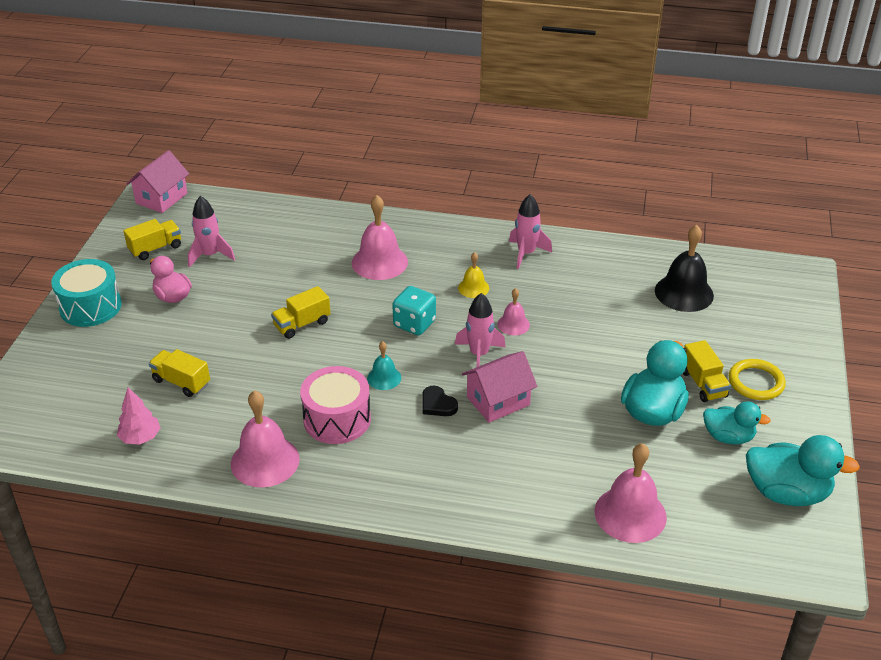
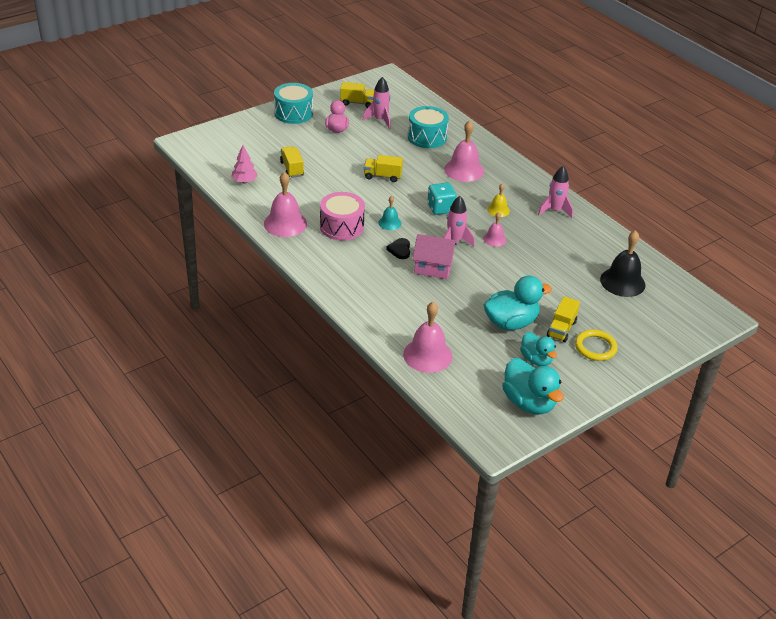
camera: 40 degrees right, 0 degrees up
(161, 198) = (392, 80): pink house -> none
(290, 246) = (427, 137): none -> turquoise drum

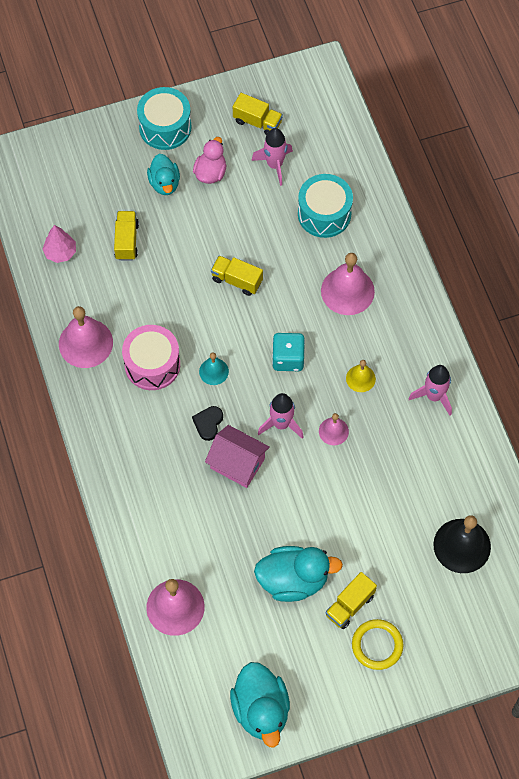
camera: 20 degrees right, 25 degrees up
(536, 359) = (298, 646): turquoise duck -> turquoise duck (164, 183)

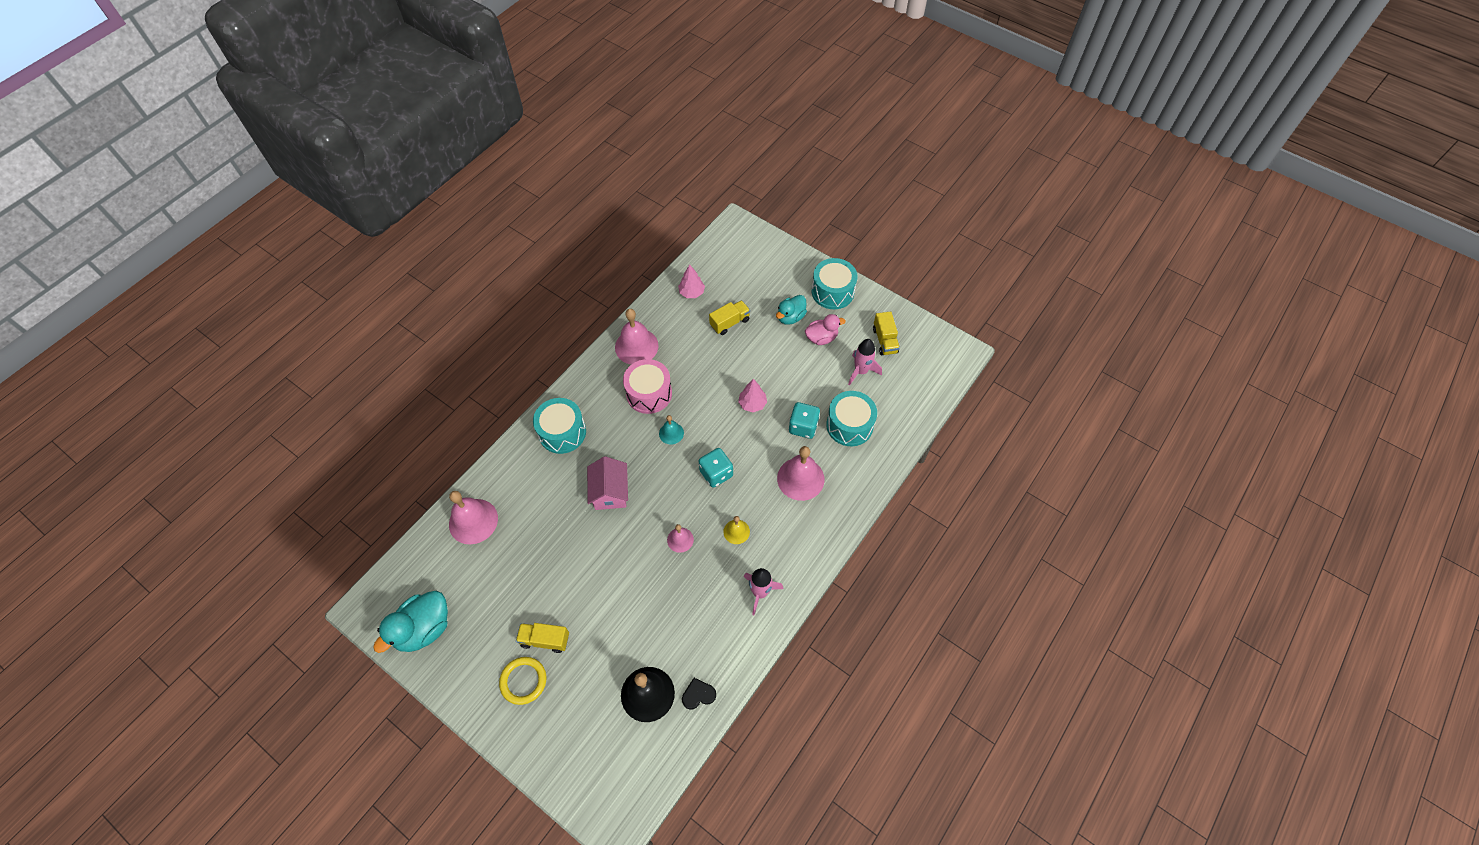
camera: 55 degrees right, 5 degrees down
(135, 470) = (562, 432): none -> turquoise drum
(208, 423) = (628, 454): black heart -> black heart (698, 695)
(237, 280) = (752, 404): yellow truck -> pink tree
(281, 424) = (661, 501): pink rocket -> none
(293, 580) = (541, 586): turquoise duck -> none
(295, 253) = (803, 427): none -> turquoise dice

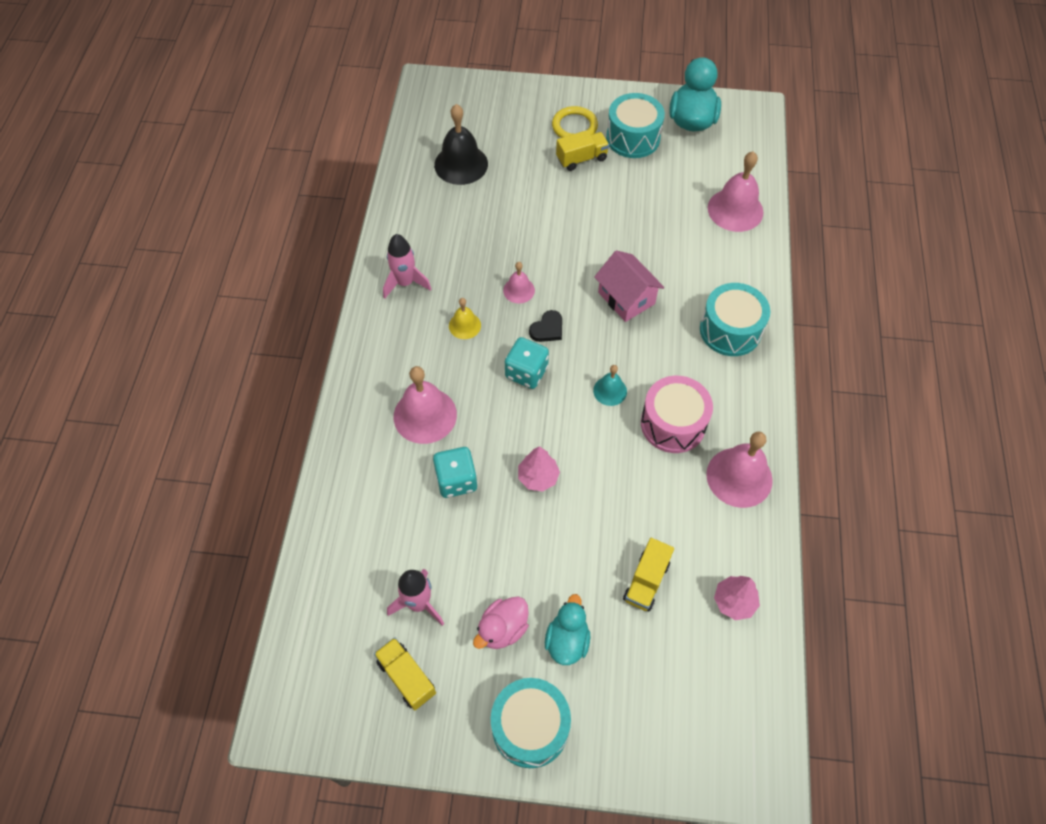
camera: 150 degrees right, 0 degrees up
(698, 695) = (415, 183): black heart -> black heart (547, 329)
(849, 425) = (397, 513): turquoise drum -> turquoise drum (633, 138)

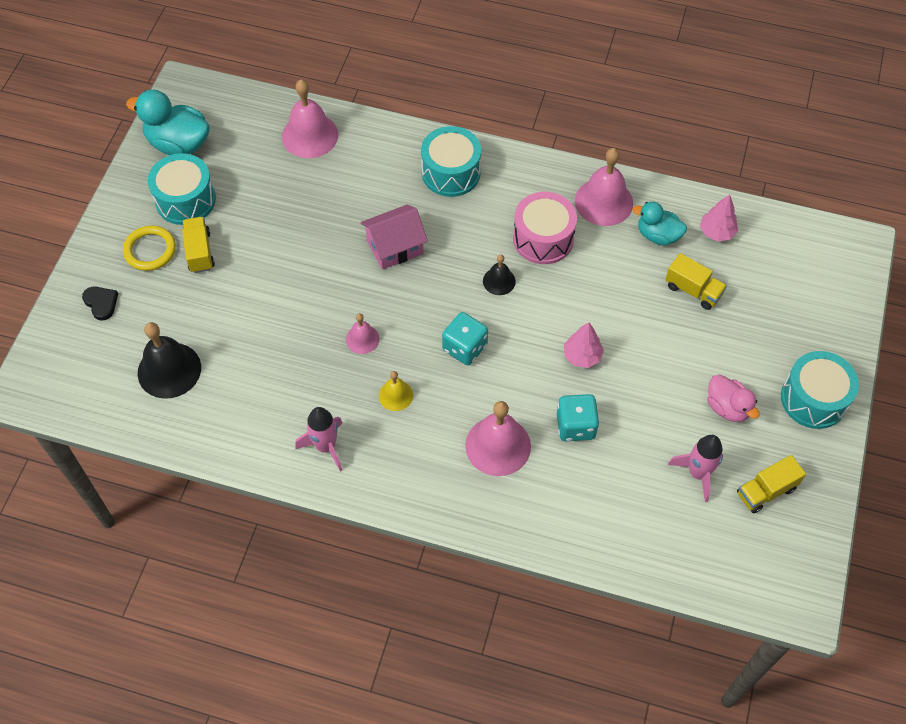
camera: 80 degrees left, 0 degrees up
(547, 329) = (416, 321): black heart -> black heart (101, 303)
(567, 640) = (741, 359): turquoise duck -> turquoise duck (657, 235)
(610, 391) = (499, 281): turquoise bell -> black bell

